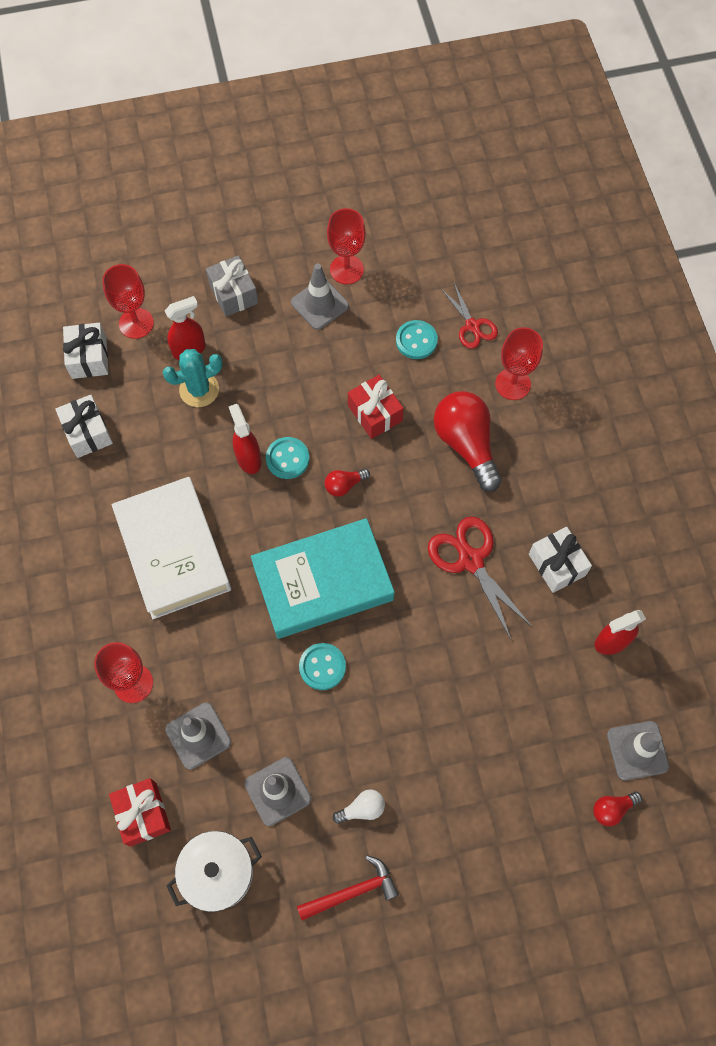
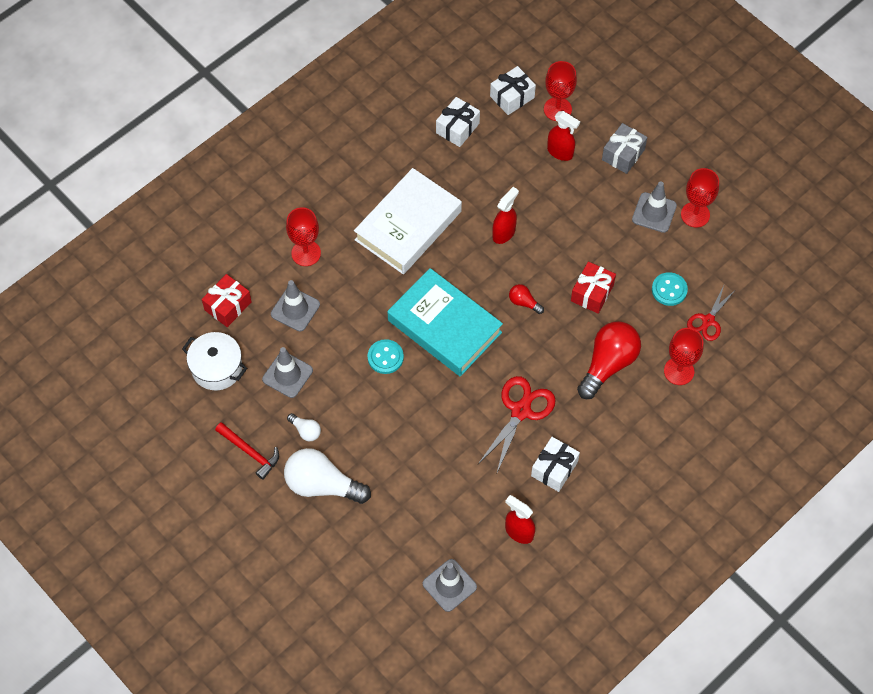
camera: 60 degrees right, 5 degrees down
(199, 390) = (534, 175): turquoise cactus -> none
(287, 459) = (520, 257): turquoise button -> none
(441, 827) = (322, 485): none -> white light bulb
(612, 809) = (398, 587): red light bulb -> none

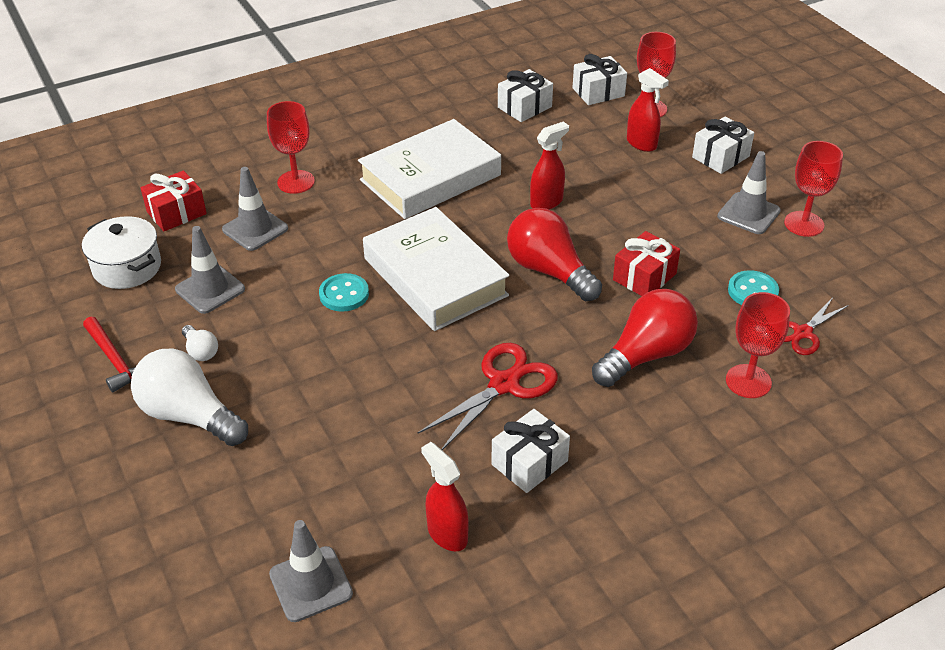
camera: 15 degrees right, 20 degrees down
(444, 326) = (435, 277): turquoise book -> white book
(524, 302) = (549, 271): red light bulb -> red light bulb, size x2.15
(623, 154) = (720, 157): grey gift -> white gift

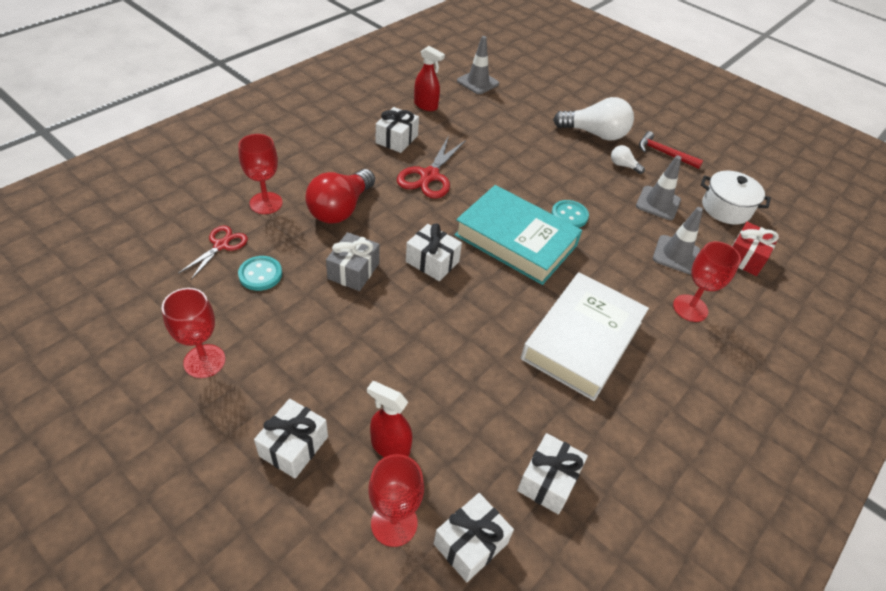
camera: 155 degrees right, 5 degrees up
(435, 277) = (515, 240): white book -> turquoise book
(547, 202) = (462, 333): red spray bottle -> none
(549, 271) = (432, 262): red light bulb -> white gift
(644, 277) = (353, 271): red gift -> grey gift
(748, 214) = (262, 362): grey traffic cone -> none

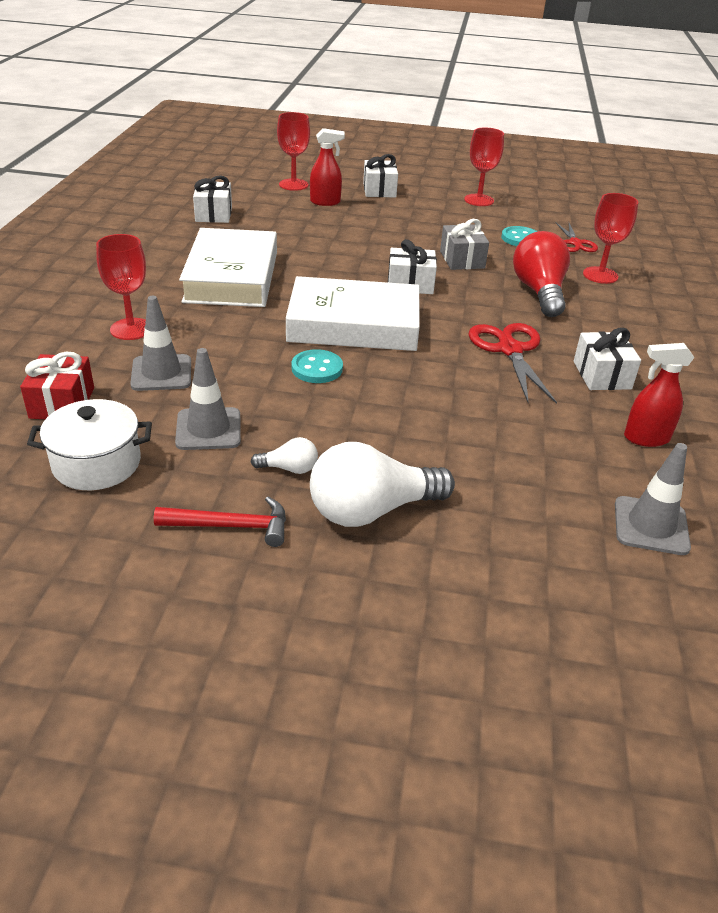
camera: 150 degrees right, 10 degrees down
(470, 543) = (245, 189): white gift -> none
(515, 240) = (353, 324): turquoise book -> white book

